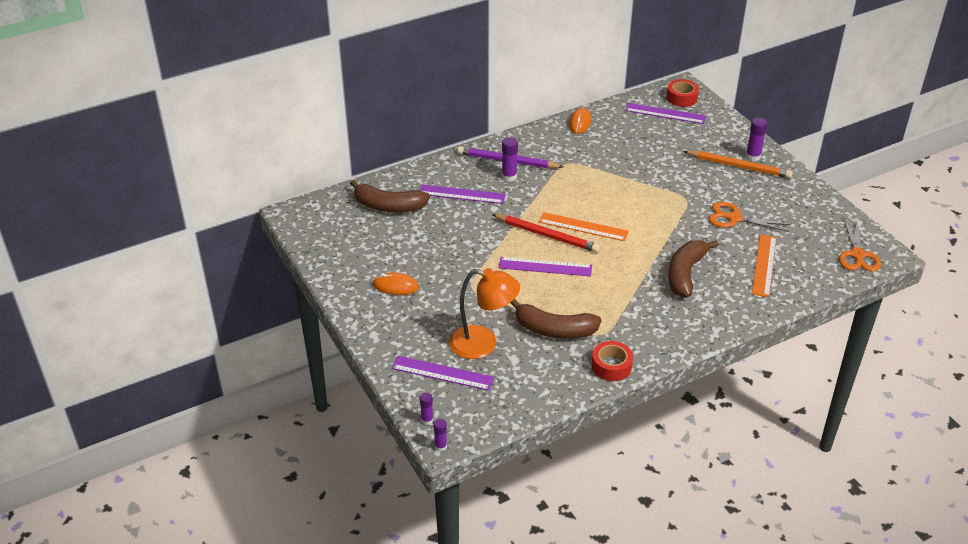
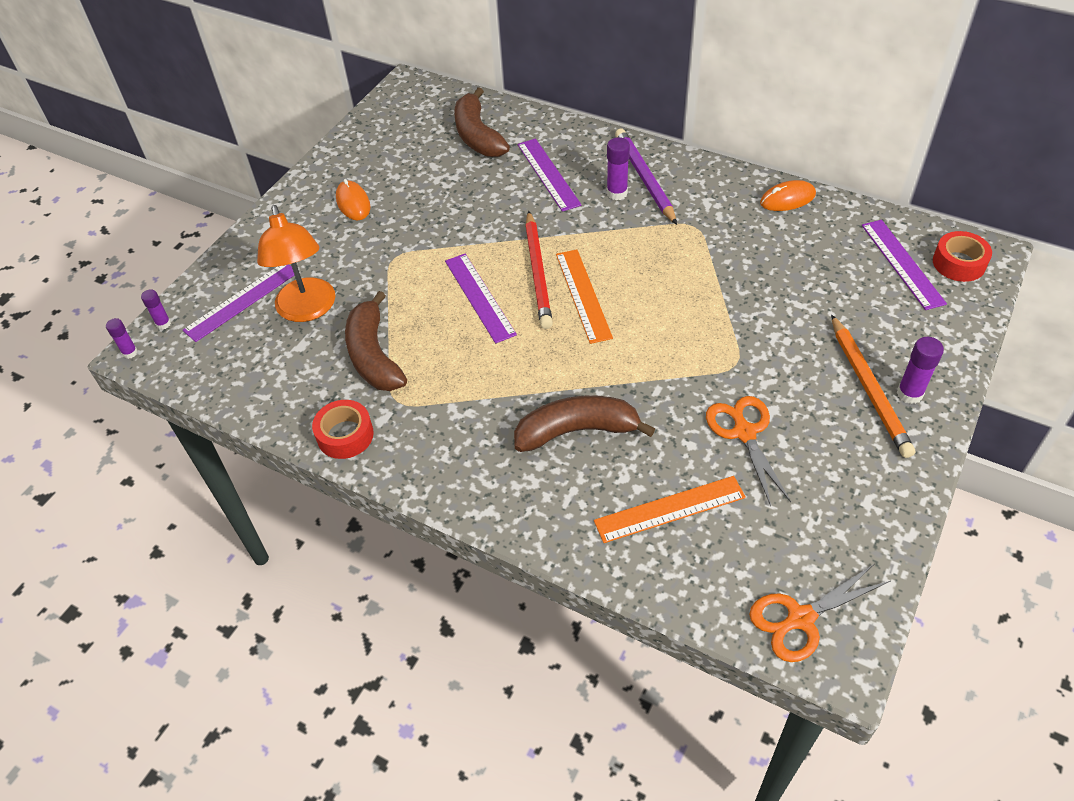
camera: 60 degrees right, 10 degrees up
(442, 373) = (242, 301): purple ruler -> purple ruler turned 60 degrees clockwise

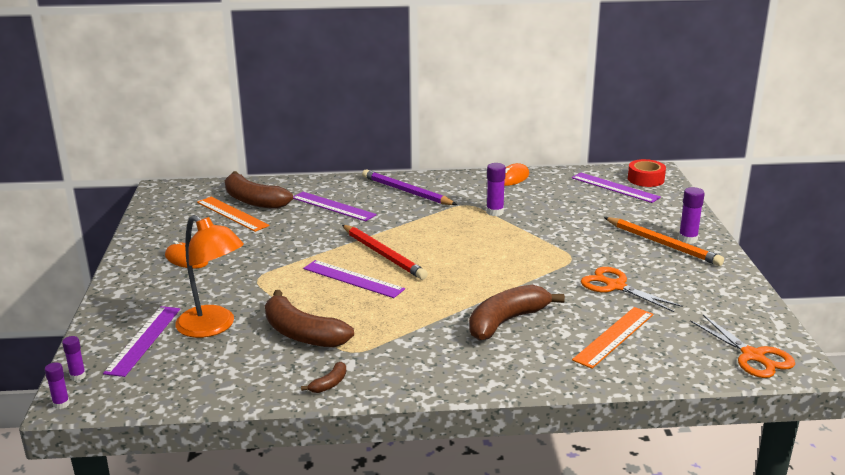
camera: 35 degrees left, 25 degrees down
(345, 435) = (329, 384): red tape -> brown banana
(583, 295) = (430, 256): orange ruler -> orange ruler (232, 214)
(617, 193) = (395, 203): purple glue stick -> purple glue stick (495, 212)
(801, 618) = (753, 356): orange scissors -> orange scissors turned 60 degrees counterclockwise

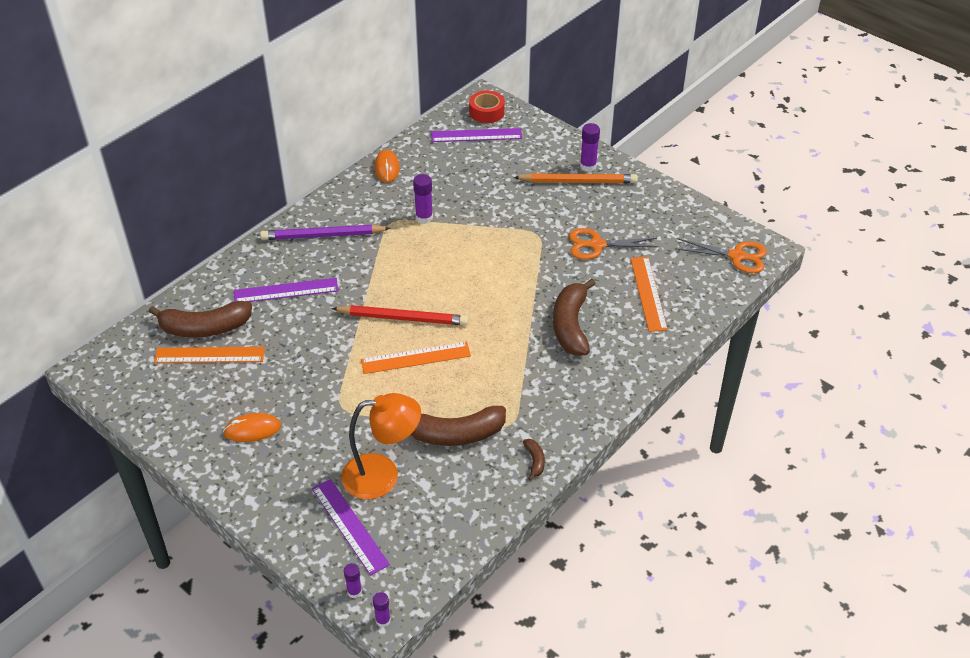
camera: 45 degrees left, 20 degrees up
(353, 279) = (416, 358): purple ruler -> orange ruler

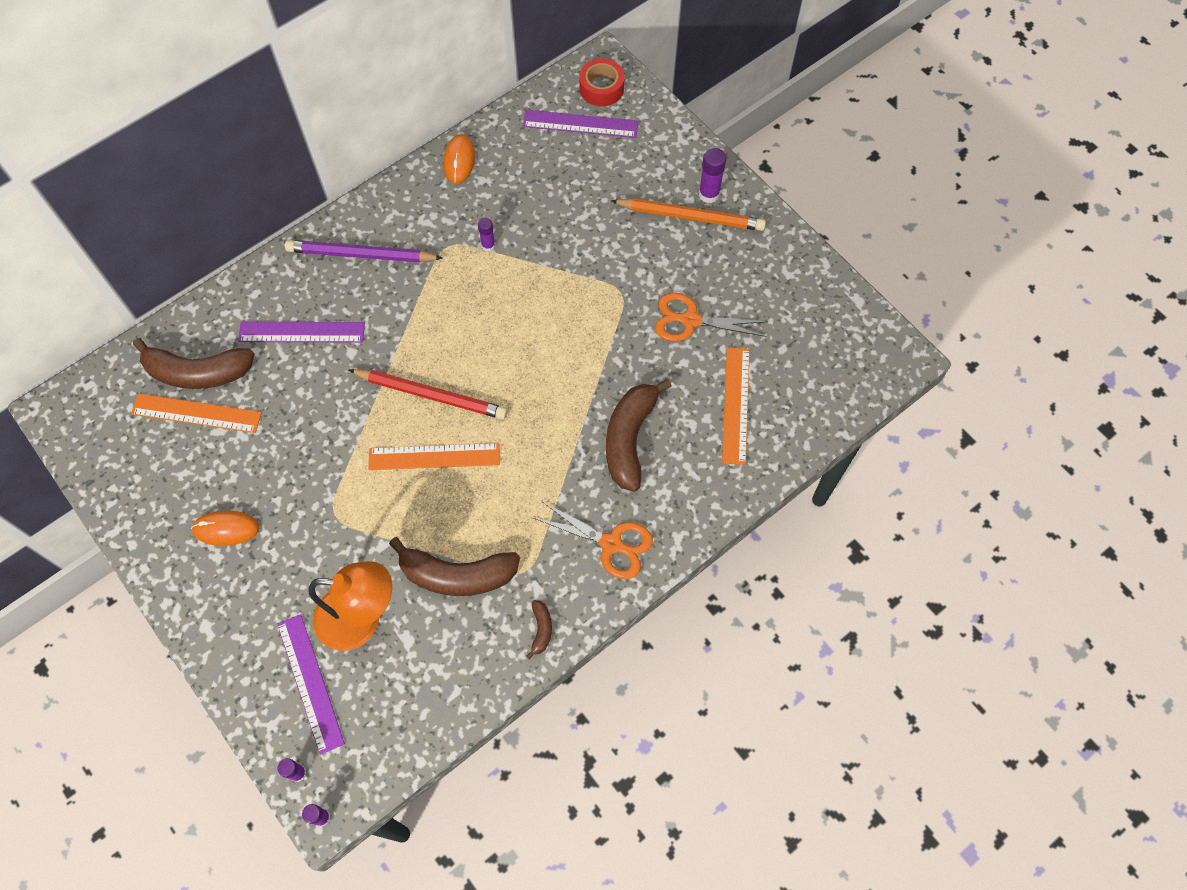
camera: 10 degrees right, 20 degrees up
(424, 218) = (488, 245): purple glue stick -> purple glue stick, size x0.64
(736, 256) = (860, 365): orange scissors -> orange scissors (611, 543)

